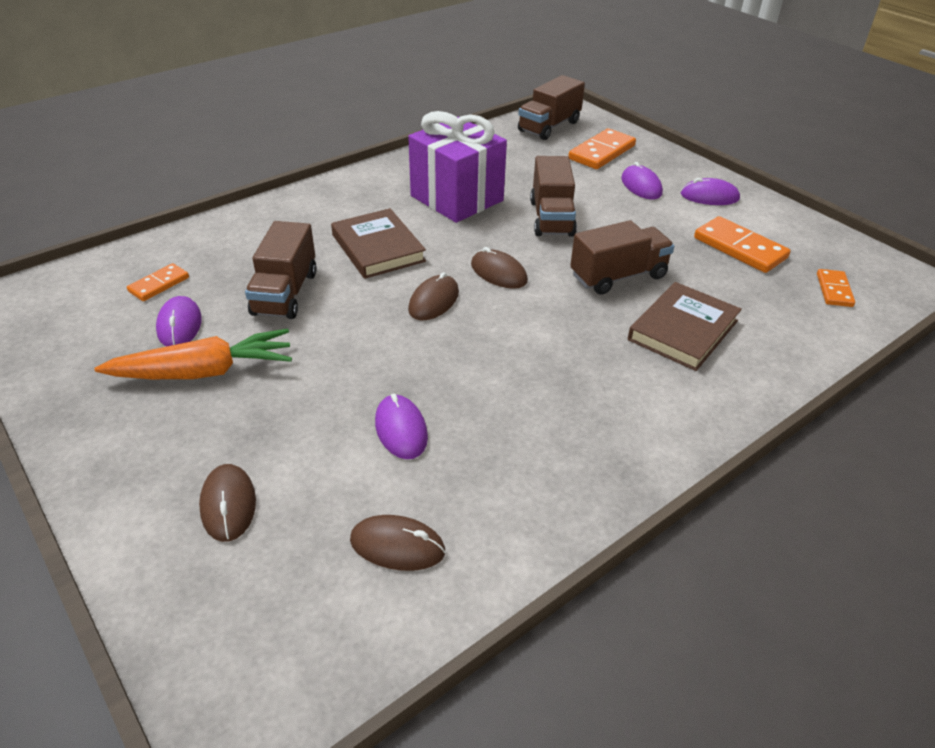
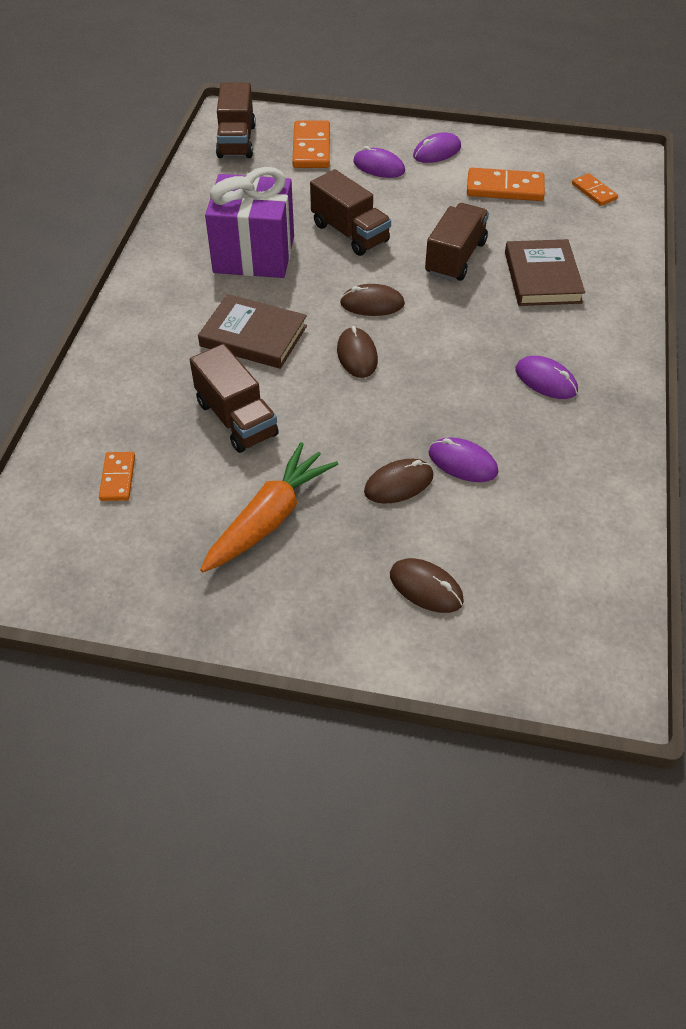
camera: 40 degrees left, 10 degrees up
(179, 325) = (192, 498): purple mouse -> purple mouse (546, 380)
(397, 546) = (557, 533): brown mouse -> brown mouse (398, 484)

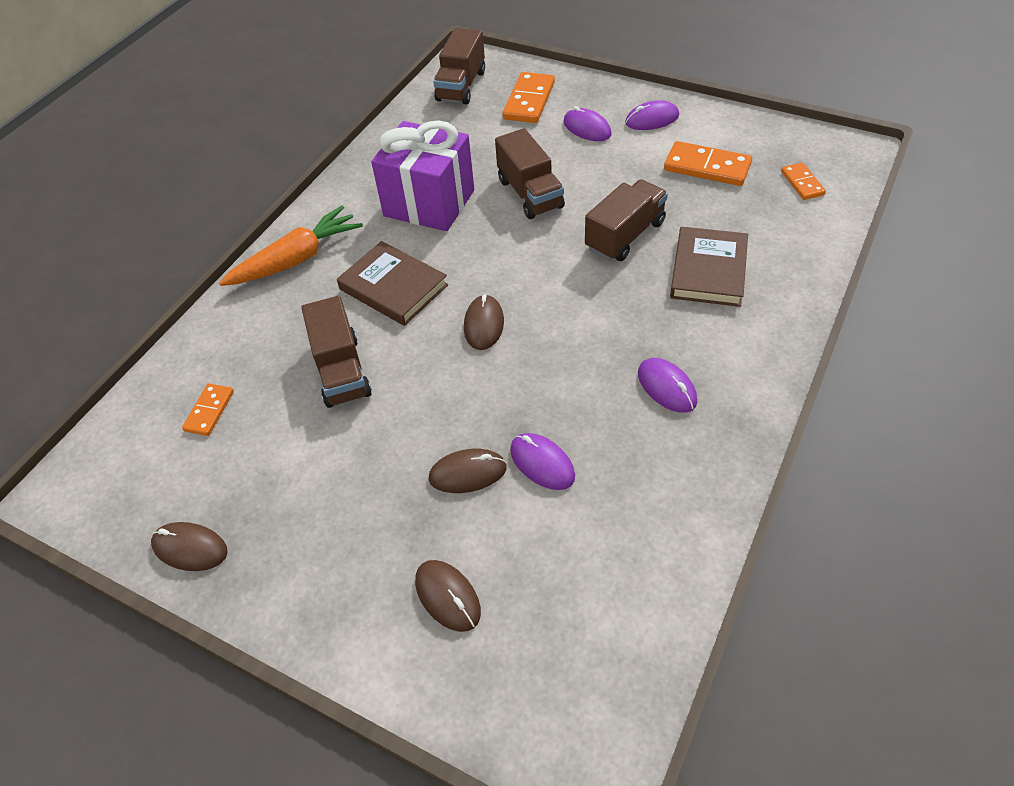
camera: 20 degrees right, 0 degrees up
(269, 518) = (327, 483): orange carrot -> orange carrot (296, 259)
(372, 304) = (521, 272): brown mouse -> brown mouse (190, 548)

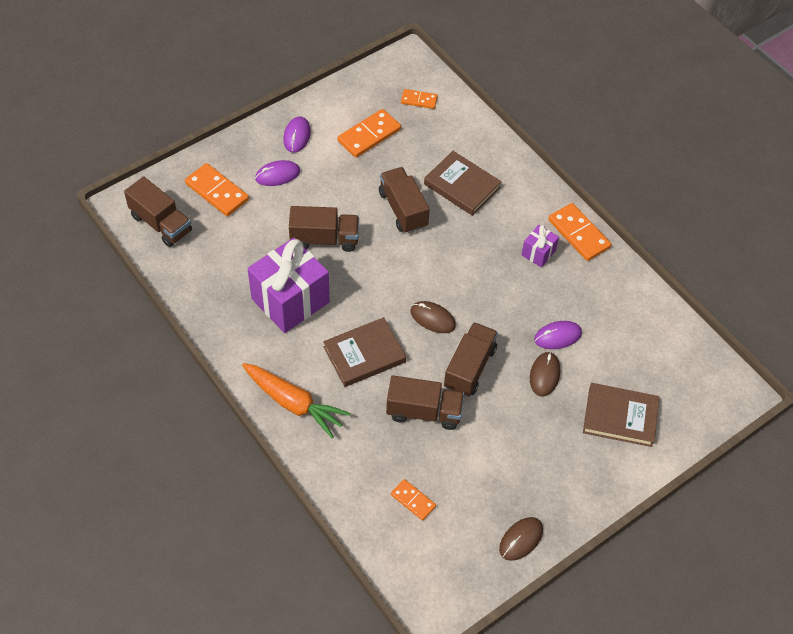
camera: 70 degrees left, 5 degrees up
(296, 259) = (293, 403): orange carrot -> orange carrot turned 135 degrees clockwise
(431, 388) = (469, 368): none -> brown truck
(447, 596) = (620, 417): brown mouse -> brown book
(666, 387) = (538, 253): purple mouse -> purple gift
(738, 419) = (579, 234): none -> orange domino

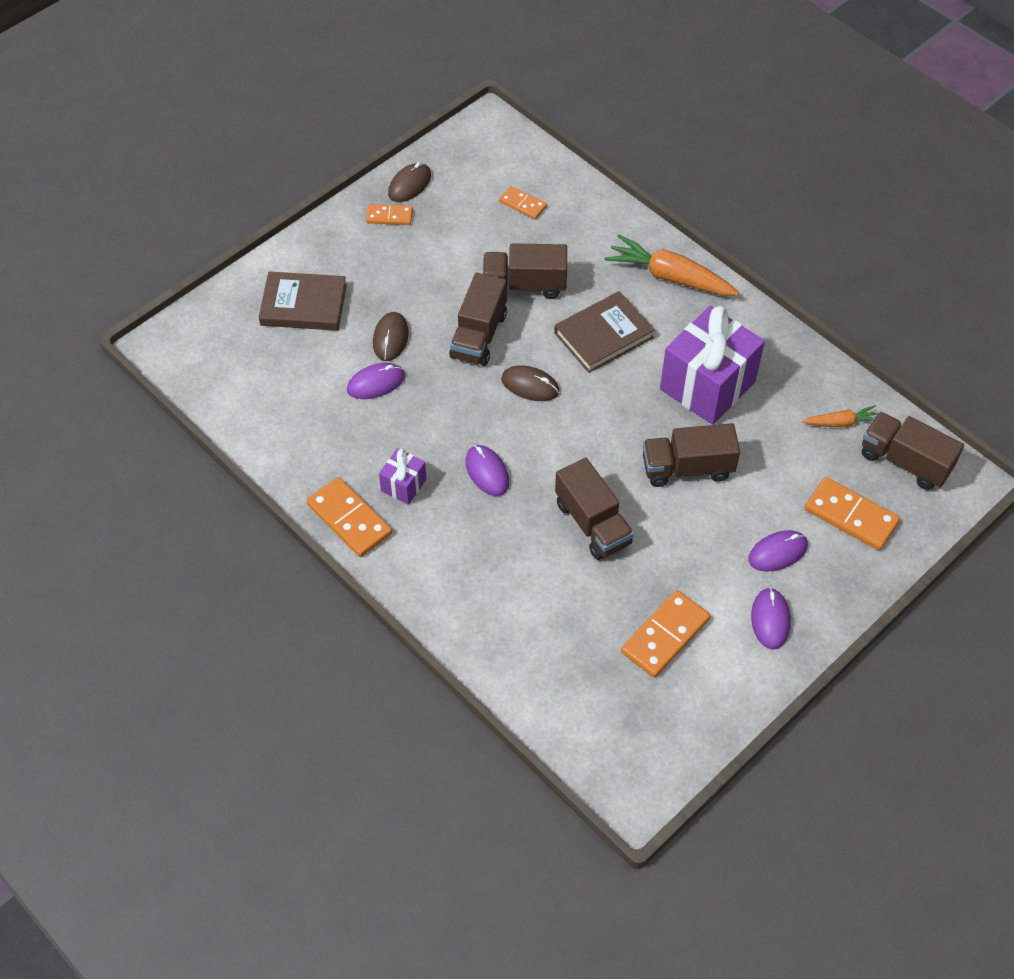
camera: 175 degrees right, 0 degrees up
(196, 258) = (841, 422): none -> orange carrot
(419, 100) = (602, 711): orange domino -> orange domino (389, 216)
(462, 186) = (516, 570): brown book -> none
(475, 255) = (487, 472): none -> purple mouse

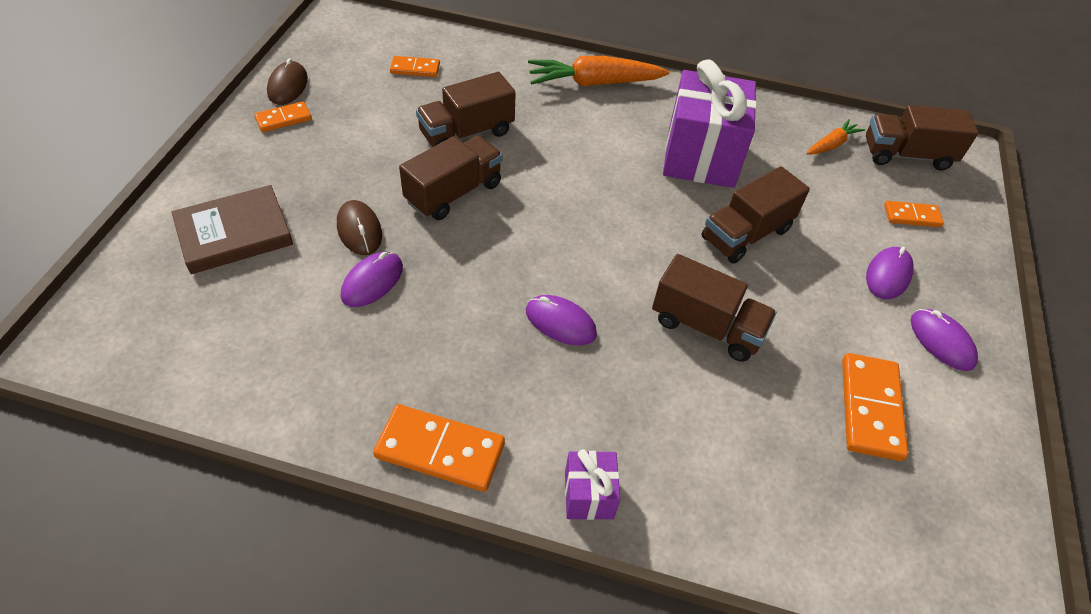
camera: 35 degrees left, 5 degrees down
(403, 485) = (478, 379): purple gift -> purple gift (588, 495)
(479, 335) = (454, 193): brown truck -> brown truck turned 120 degrees counterclockwise
(530, 385) = (540, 219): brown mouse -> none
(603, 335) = (575, 149): brown book -> none
(851, 516) = (912, 216): orange domino -> orange domino, size x0.59

